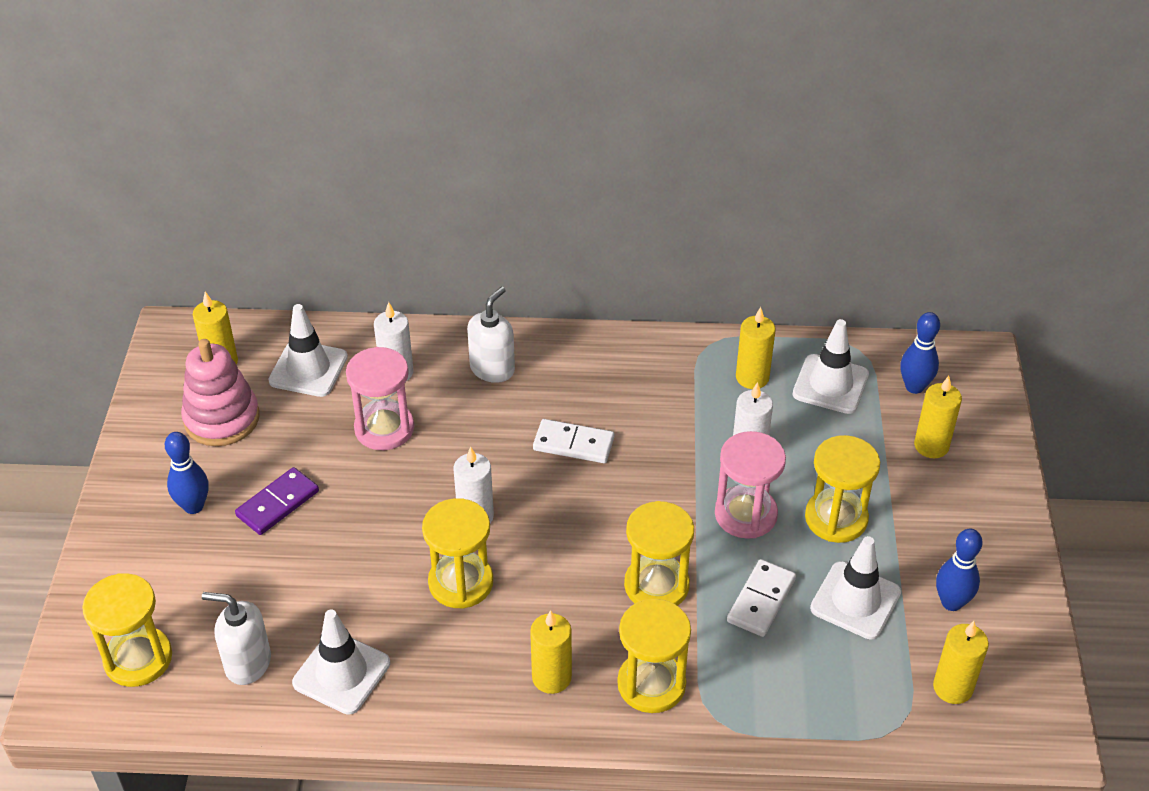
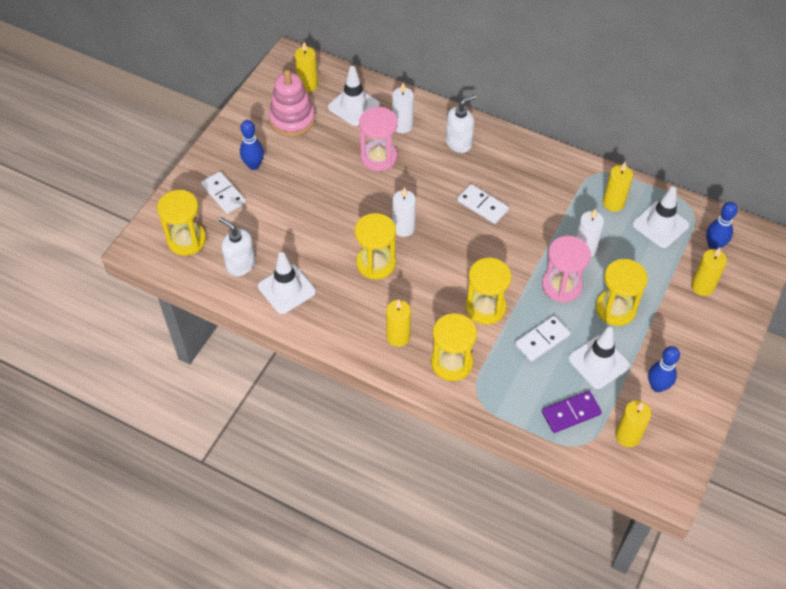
camera: 25 degrees right, 10 degrees up
(166, 566) = (223, 194): none -> white domino
(277, 503) = (299, 180): purple domino -> purple domino (571, 413)

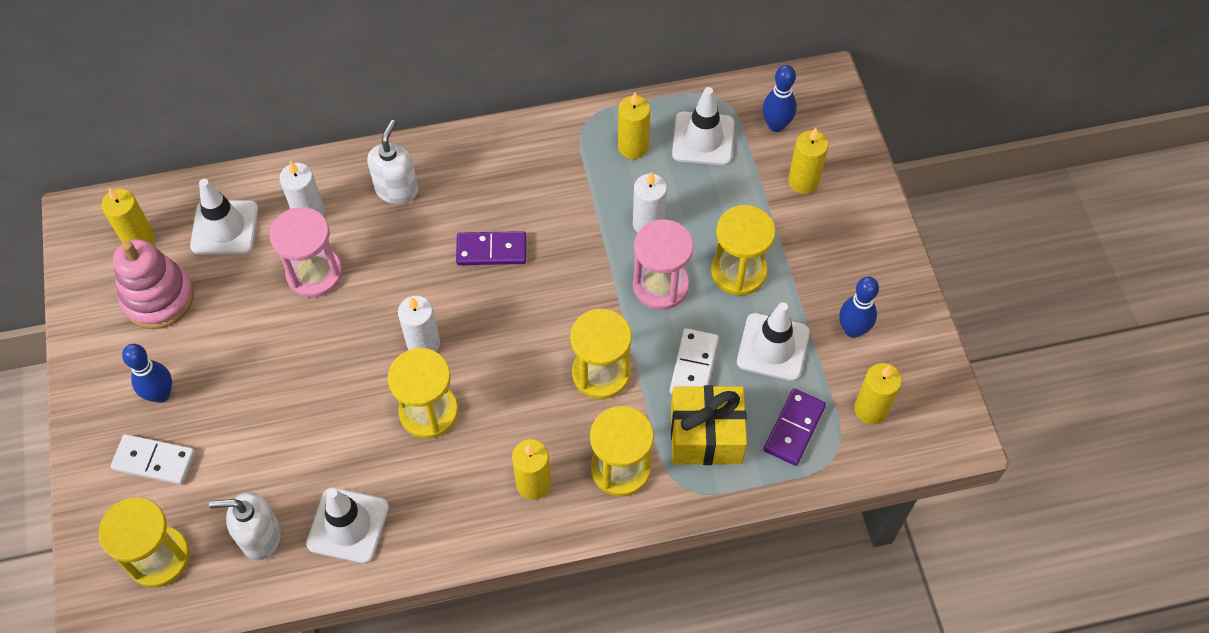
camera: 40 degrees left, 5 degrees up
(482, 205) = (491, 250): white domino -> purple domino
(515, 380) = (706, 436): none -> yellow gift

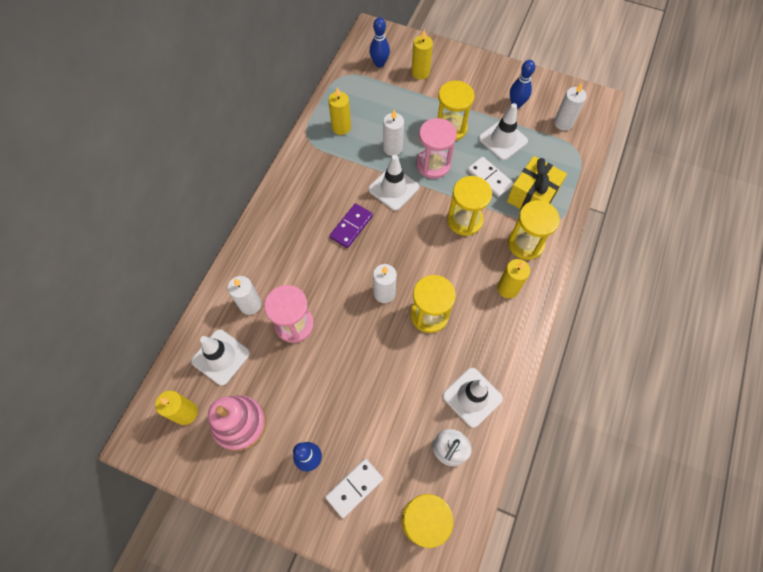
camera: 55 degrees left, 5 degrees up
(397, 189) = (273, 250): white soap dispenser -> none
(703, 139) = (362, 96): white traffic cone -> white traffic cone (393, 188)
(794, 428) = (552, 158): purple domino -> none
(871, 409) = (563, 123): yellow candle -> white candle

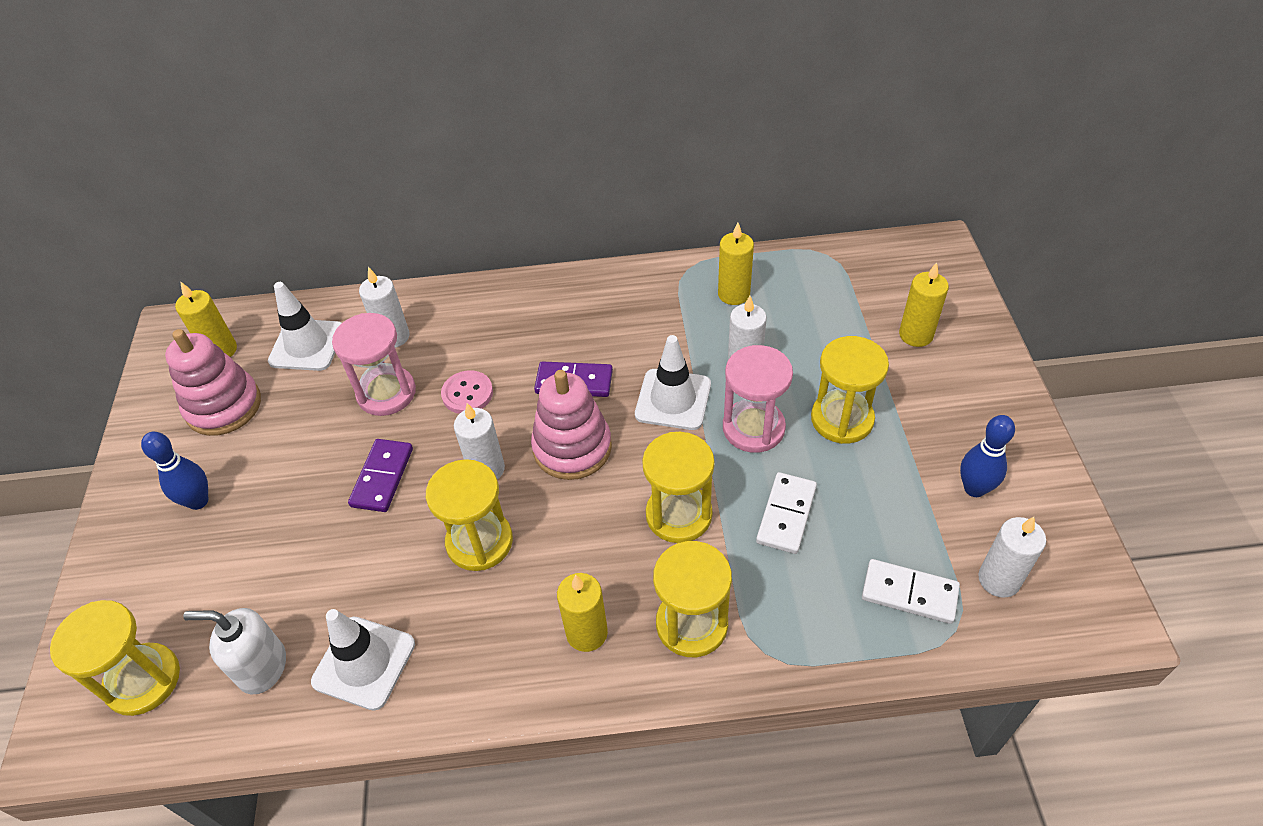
camera: 65 degrees right, 15 degrees down
(324, 282) = (467, 394): none -> pink button
(354, 487) = (171, 570): white domino -> white domino (909, 593)
(357, 348) = (382, 477): none -> purple domino
(379, 63) = (886, 282): blue bowling pin -> none
(395, 247) = (572, 447): none -> pink stacking toy
(503, 140) = (879, 501): white traffic cone -> none
(532, 196) = (797, 594): yellow gift -> none

